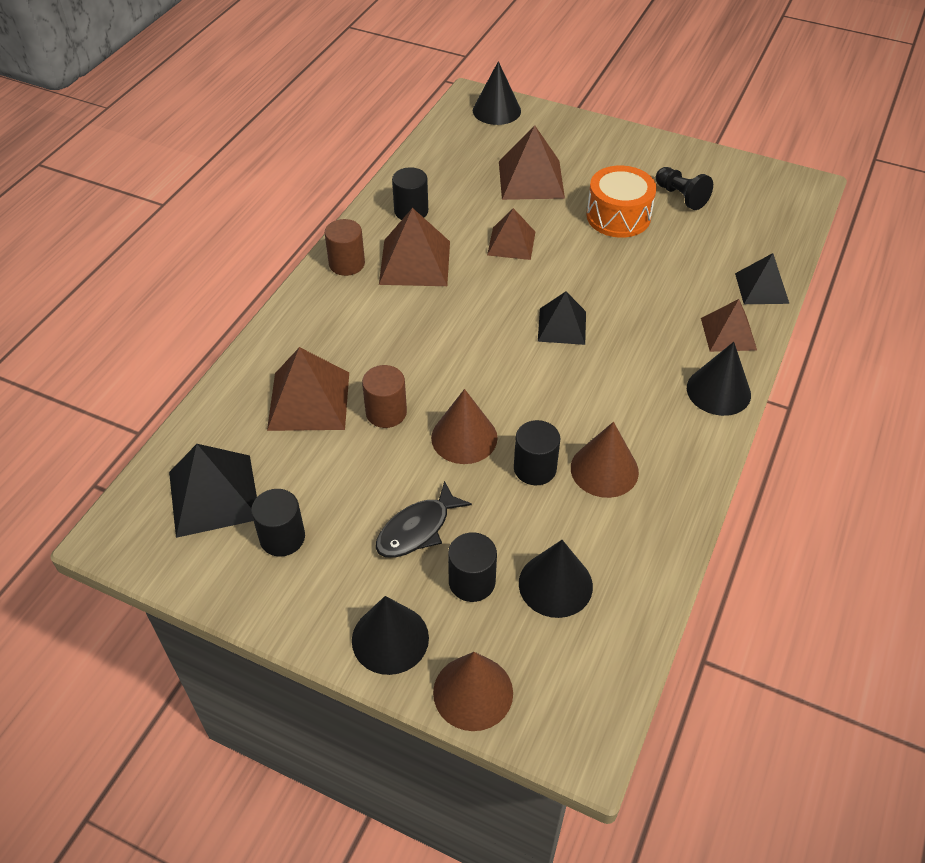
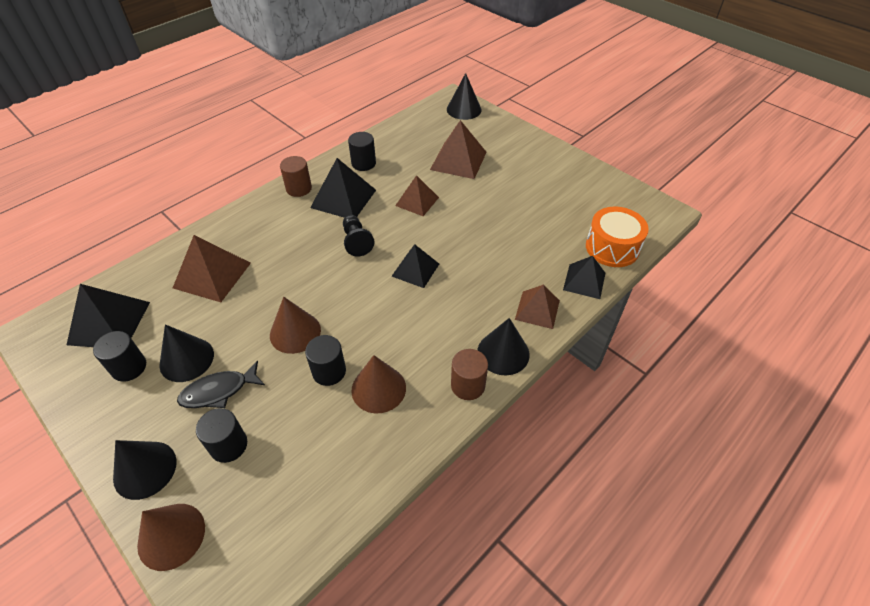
camera: 20 degrees right, 0 degrees up
(386, 412) = (255, 298): brown cylinder -> brown cylinder (468, 385)
(415, 262) = (343, 198): brown pyramid -> black pyramid
(555, 584) = (286, 469): black cone -> black cone (186, 359)
(618, 216) = (505, 201): orange drum -> orange drum (612, 247)
(681, 196) = (560, 197): black pawn -> black pawn (356, 242)

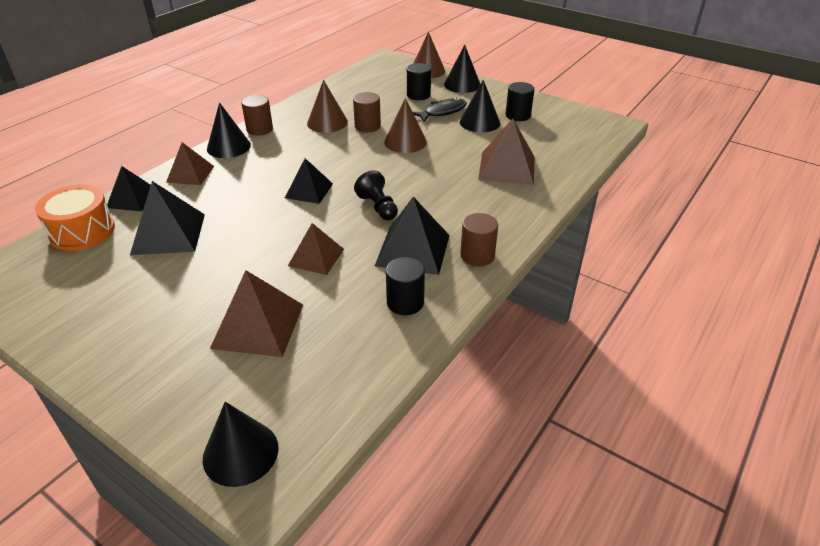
camera: 170 degrees right, 10 degrees down
(109, 323) = (561, 133): black pyramid -> black pyramid (168, 234)
(329, 371) = (367, 126): black cylinder -> brown cylinder

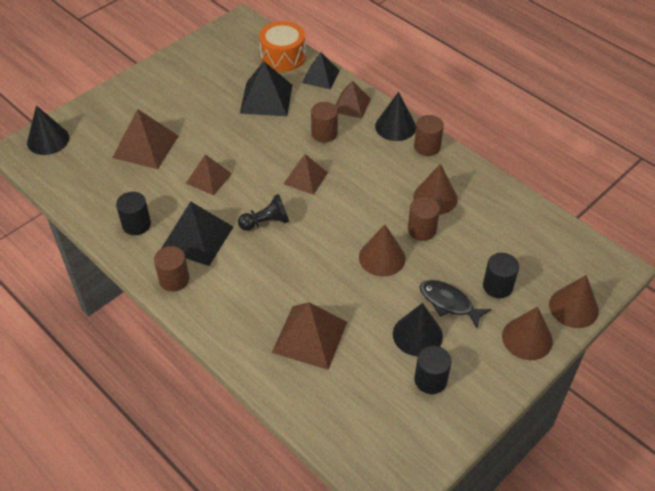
camera: 100 degrees right, 10 degrees up
(237, 186) = (324, 133): none -> brown cylinder
(309, 190) = (305, 178): black pyramid -> brown pyramid
(442, 112) = (449, 303): black fish -> black fish turned 150 degrees clockwise
(462, 84) = (527, 338): black cone -> brown cone

